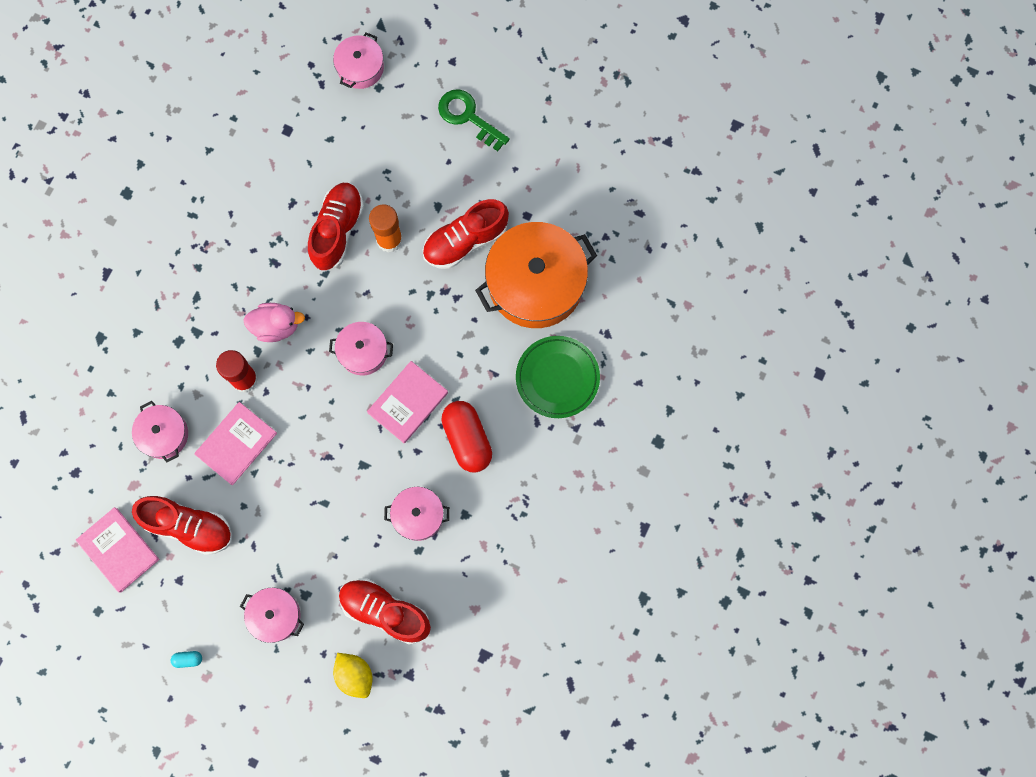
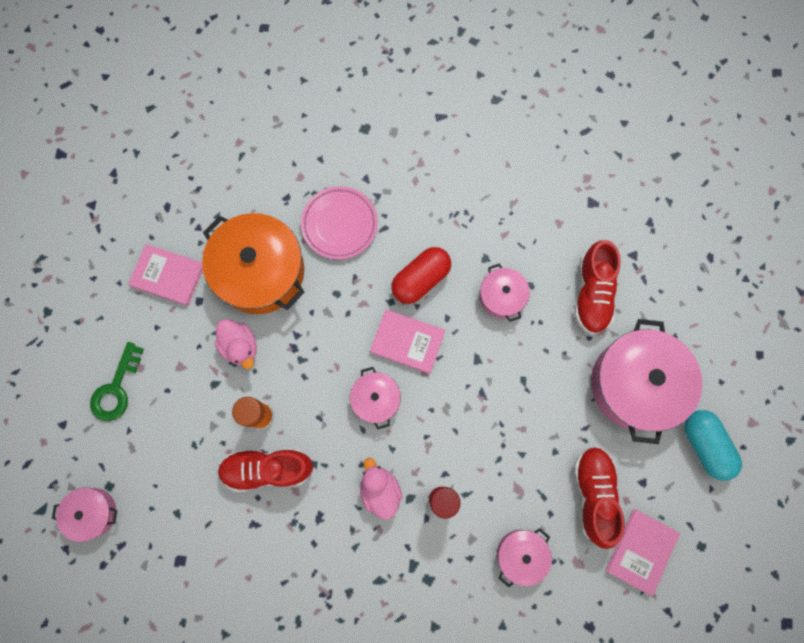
camera: 110 degrees left, 0 degrees up
(188, 659) = (704, 445): turquoise capsule -> turquoise capsule, size x2.47
(236, 444) = (502, 481): pink book -> pink book (168, 275)
(275, 615) = (635, 384): pink pot -> pink pot, size x1.96
(355, 675) = (653, 298): yellow lemon -> none
(465, 241) = (240, 346): red shoe -> pink duck
(557, 378) = (339, 224): green plate -> pink plate

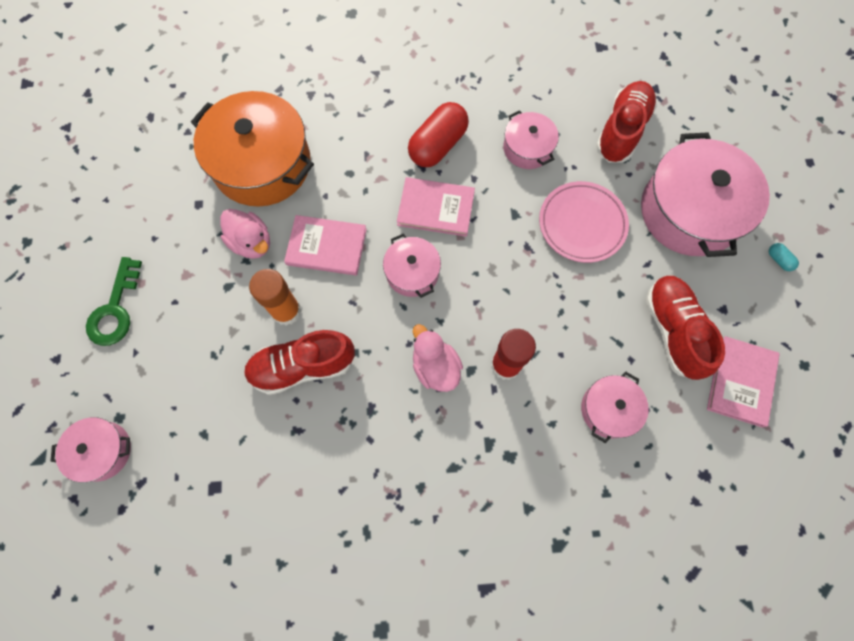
camera: 10 degrees left, 5 degrees down
(168, 275) = (160, 184): pink book -> pink book (326, 247)
(339, 224) = (341, 106): pink plate -> pink plate (582, 224)
(592, 293) = (621, 131): red shoe -> red shoe turned 150 degrees counterclockwise
(704, 445) = (779, 260): turquoise capsule -> turquoise capsule, size x0.41

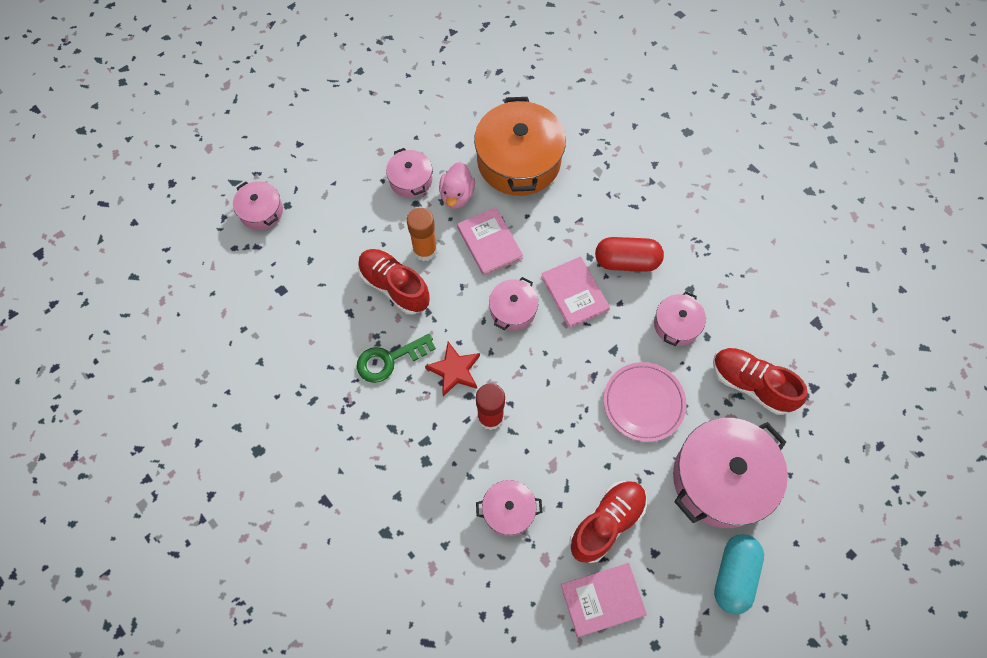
camera: 55 degrees right, 5 degrees down
(115, 309) = (353, 151): green key -> green key (389, 360)
(197, 274) = (411, 180): none -> pink pot
(435, 367) = (454, 370): pink duck -> red star
(621, 131) = (751, 384): red shoe -> red shoe turned 135 degrees counterclockwise
(779, 260) = (734, 575): turquoise capsule -> turquoise capsule, size x2.47

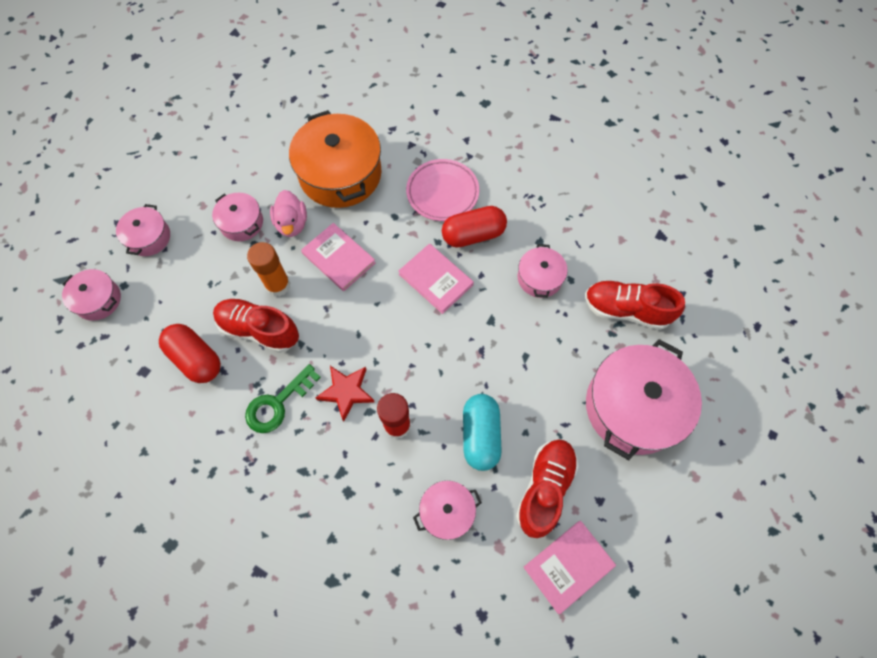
camera: 20 degrees left, 0 degrees up
(330, 294) = (196, 359): none -> red capsule
(513, 310) = (383, 314): pink pot -> pink pot (149, 237)
(643, 403) = (536, 361): pink plate -> pink plate (442, 193)
(734, 575) = (679, 494): turquoise capsule -> turquoise capsule (480, 435)

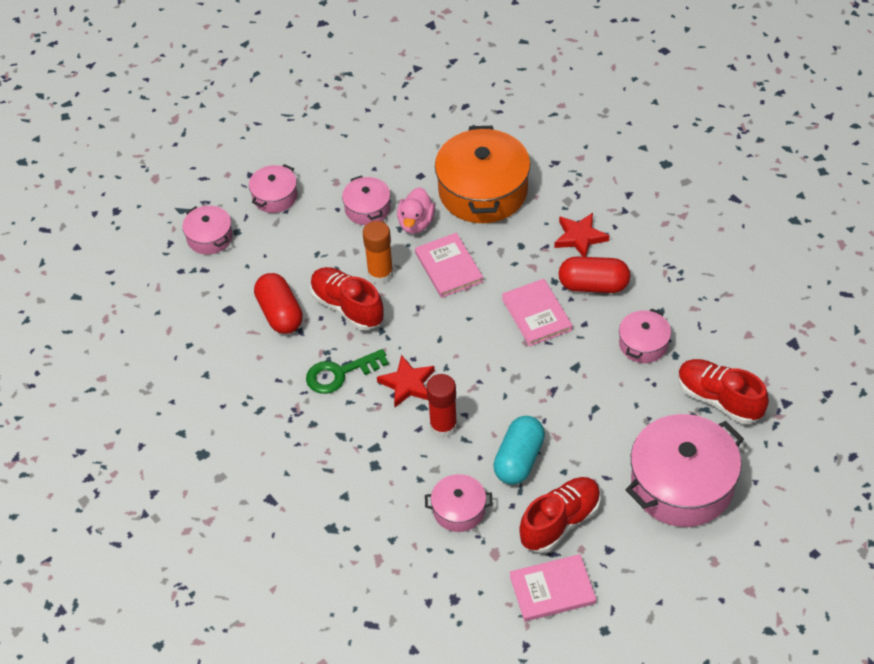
camera: 25 degrees right, 15 degrees down
(442, 193) = (580, 237): pink plate -> red star

